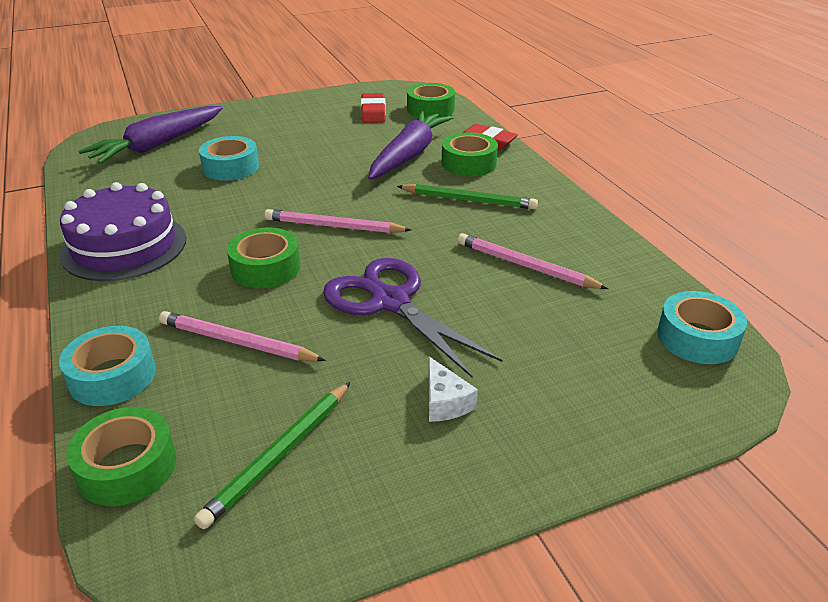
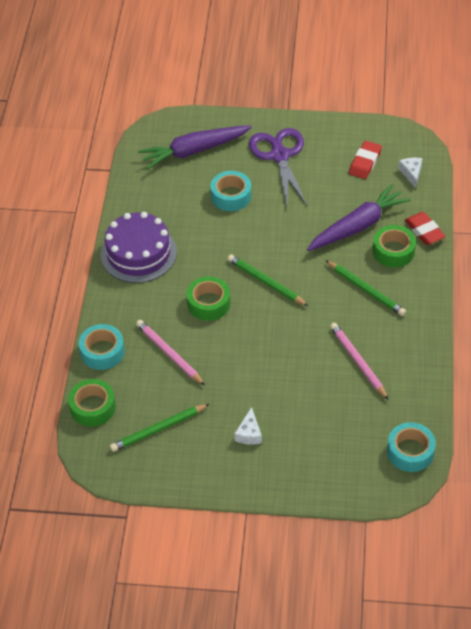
camera: 30 degrees right, 15 degrees up
(334, 226) = (266, 282): pink pencil -> green pencil
(390, 302) = (262, 358): purple scissors -> purple scissors (280, 156)
(430, 109) = (411, 173): green tape -> white cheese

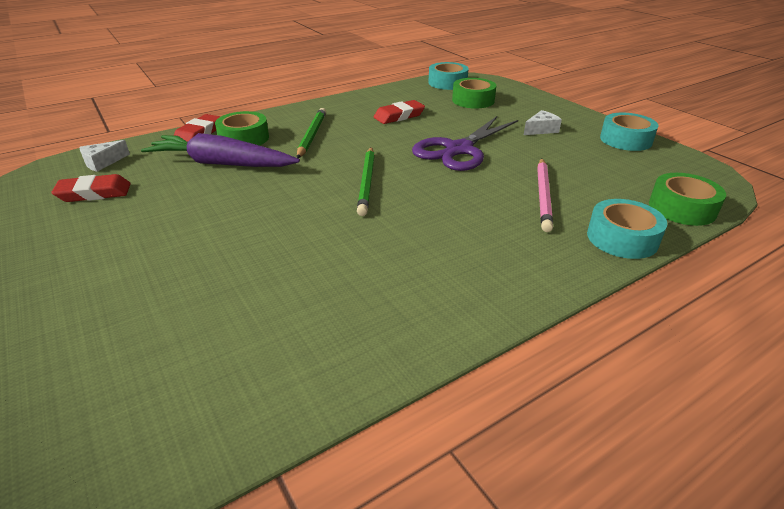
camera: 130 degrees left, 15 degrees down
(138, 253) = (445, 294): purple cake -> none
(158, 429) = (621, 165): green pencil -> none
(194, 151) = (142, 359): purple carrot -> none
(208, 303) = (444, 202): green tape -> green tape (473, 100)
(231, 196) = (239, 265): turquoise tape -> turquoise tape (625, 140)
(280, 156) = (111, 259): purple scissors -> purple scissors (459, 150)
(358, 361) = (399, 116): pink pencil -> red eraser

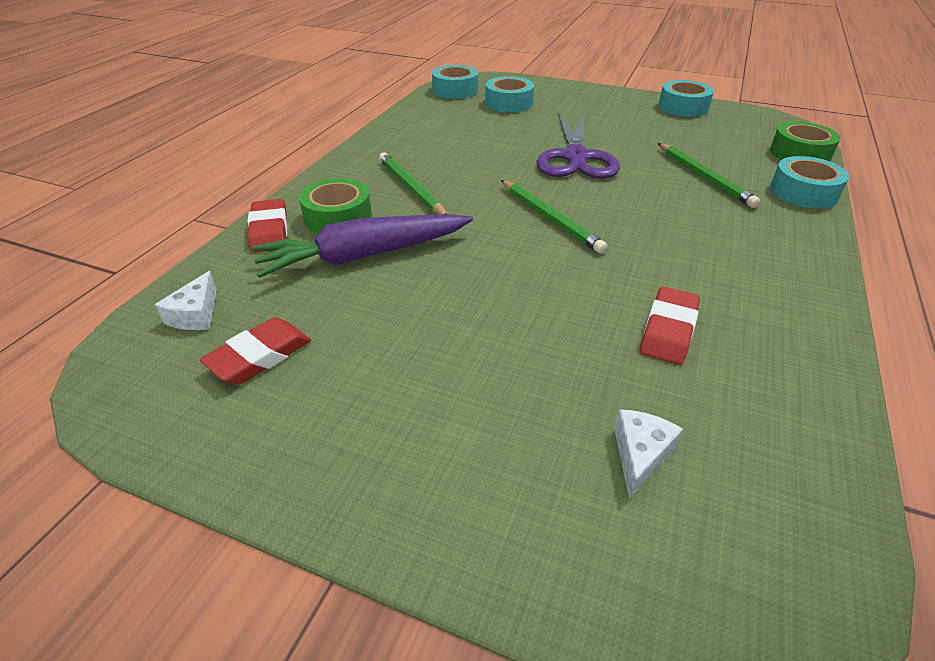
camera: 35 degrees left, 5 degrees up
(399, 116) = (466, 139): red eraser -> red eraser (668, 330)
(473, 100) = (508, 103): green tape -> turquoise tape
(541, 130) = (610, 117): white cheese -> white cheese (640, 455)
(543, 196) = (704, 177): pink pencil -> green pencil

